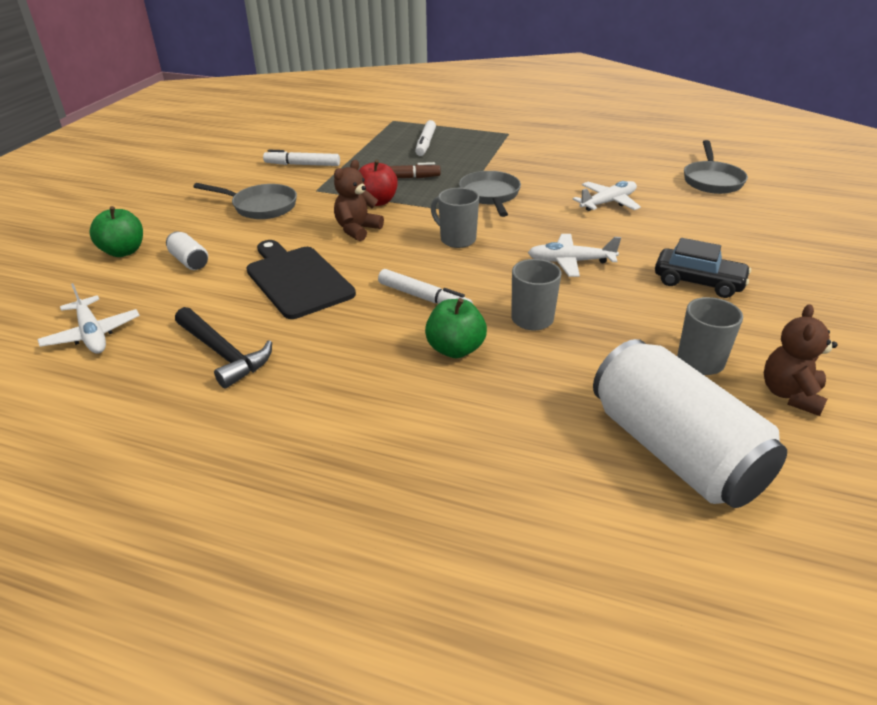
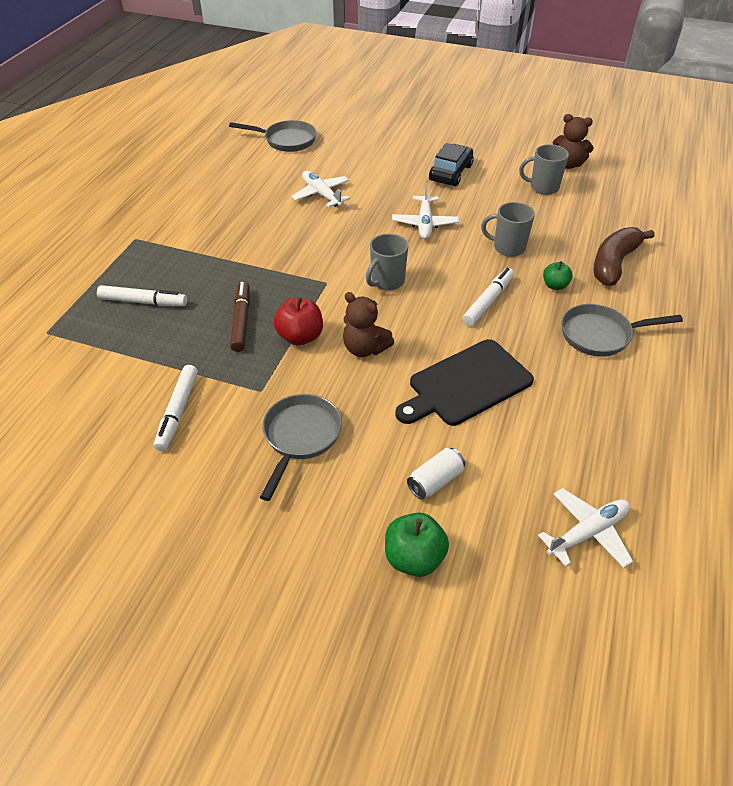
camera: 90 degrees left, 10 degrees up
(224, 354) = (593, 419): black hammer -> none
(455, 349) = (555, 285): green apple -> green apple, size x0.63
(490, 196) = (297, 258): grey pan -> grey pan (600, 335)
(511, 410) = (614, 263): none -> brown banana
(674, 451) = (629, 209): white can -> none

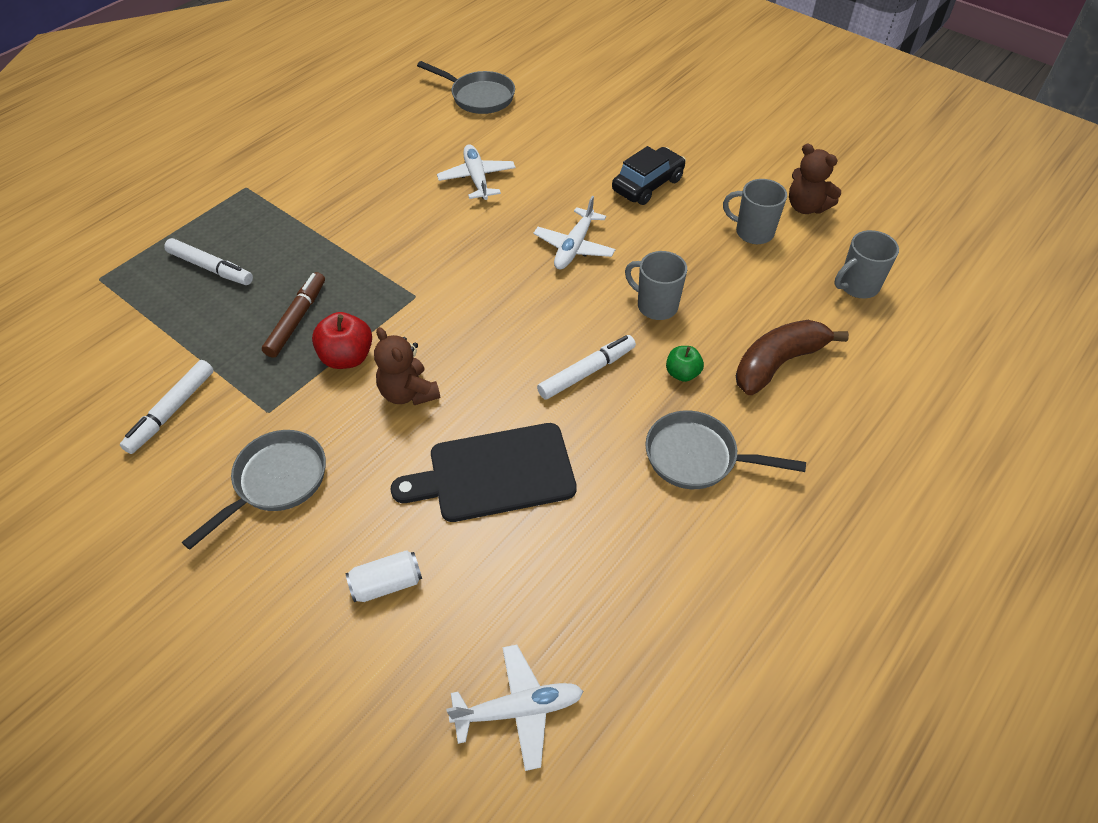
camera: 20 degrees right, 5 degrees up
(387, 282) = (483, 313): grey mug -> grey mug (857, 286)
(414, 558) = (309, 668): green apple -> none

